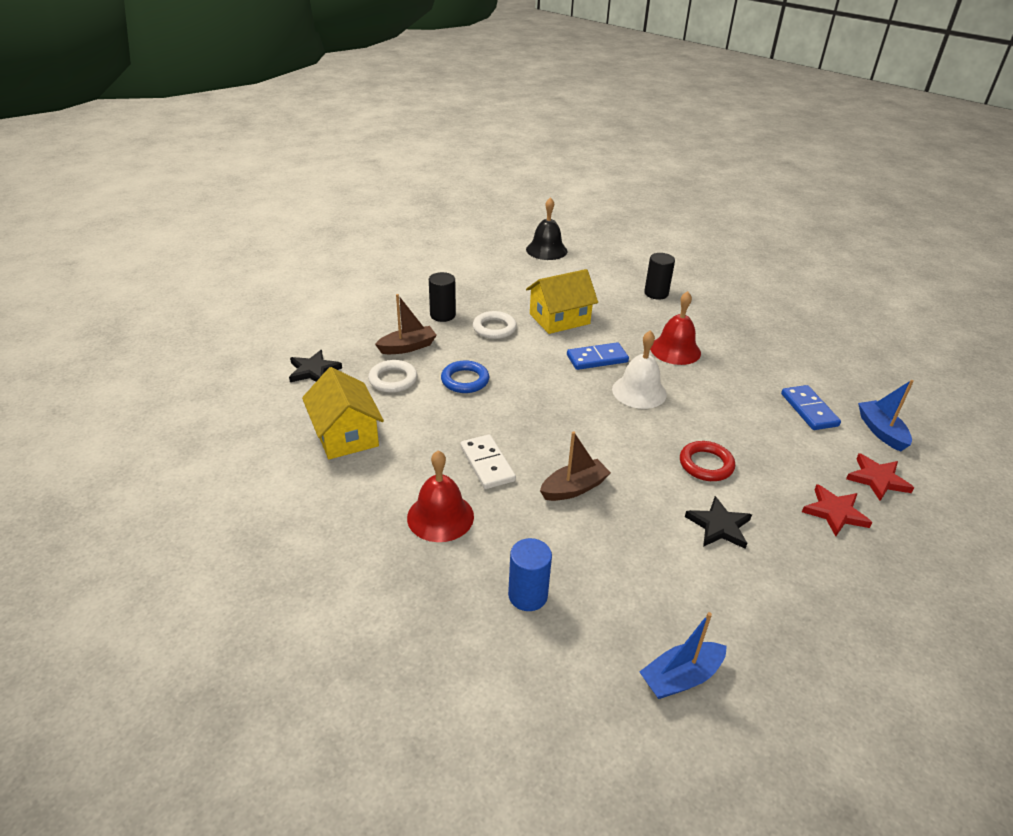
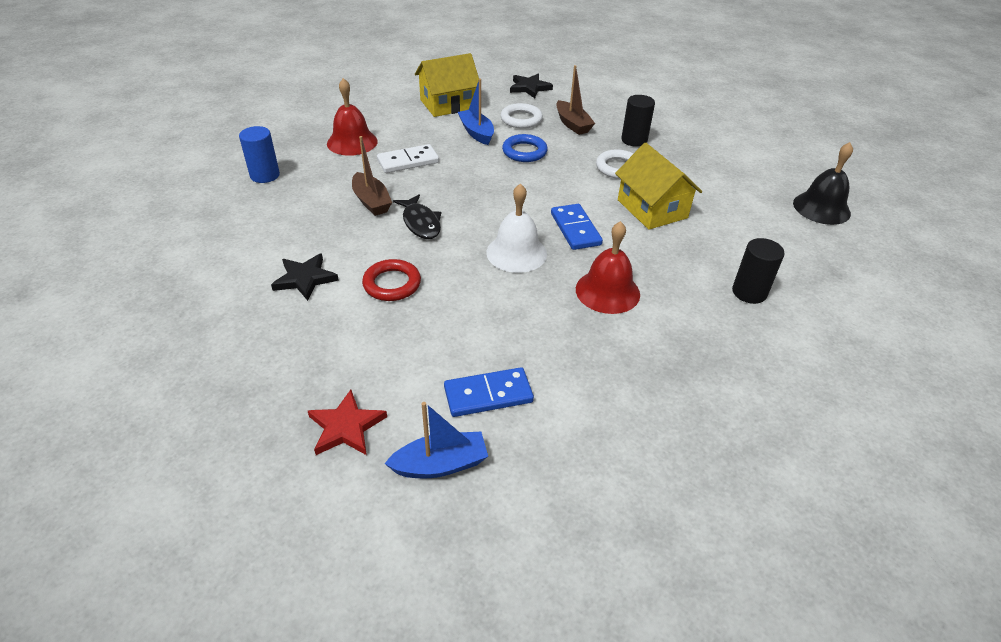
camera: 90 degrees right, 5 degrees up
(607, 450) = (421, 223): none -> black fish
(680, 677) = (164, 235): blue boat -> blue boat (476, 133)
(835, 512) = (301, 369): red star -> none

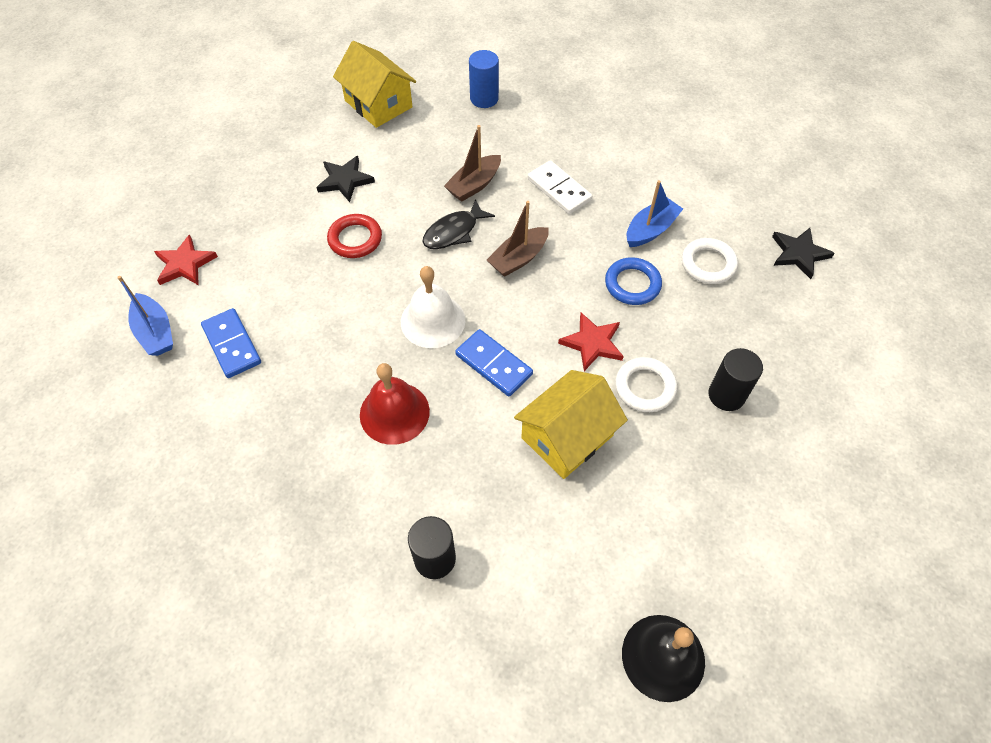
camera: 75 degrees right, 15 degrees up
(352, 142) = (573, 136): red bell -> none
(448, 104) = (702, 187): yellow house -> yellow house (378, 104)
(572, 124) = (728, 319): brown boat -> brown boat (518, 258)
(572, 180) = (592, 343): none -> red star
(575, 229) = (494, 364): blue domino -> blue domino turned 75 degrees clockwise

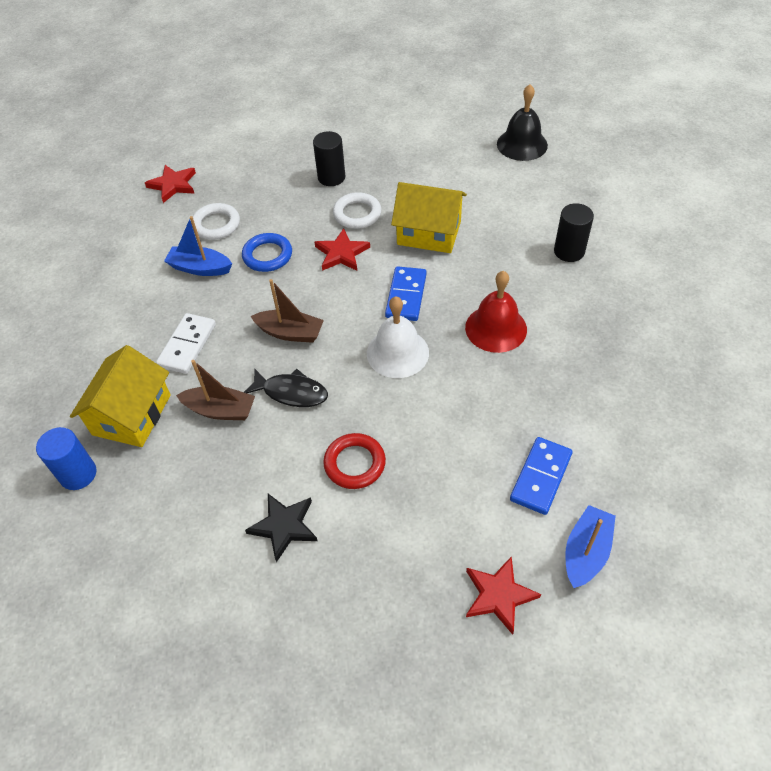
camera: 120 degrees left, 5 degrees down
(378, 104) = (139, 577): yellow house -> yellow house (132, 414)
(798, 254) = (173, 185): black star -> red star

